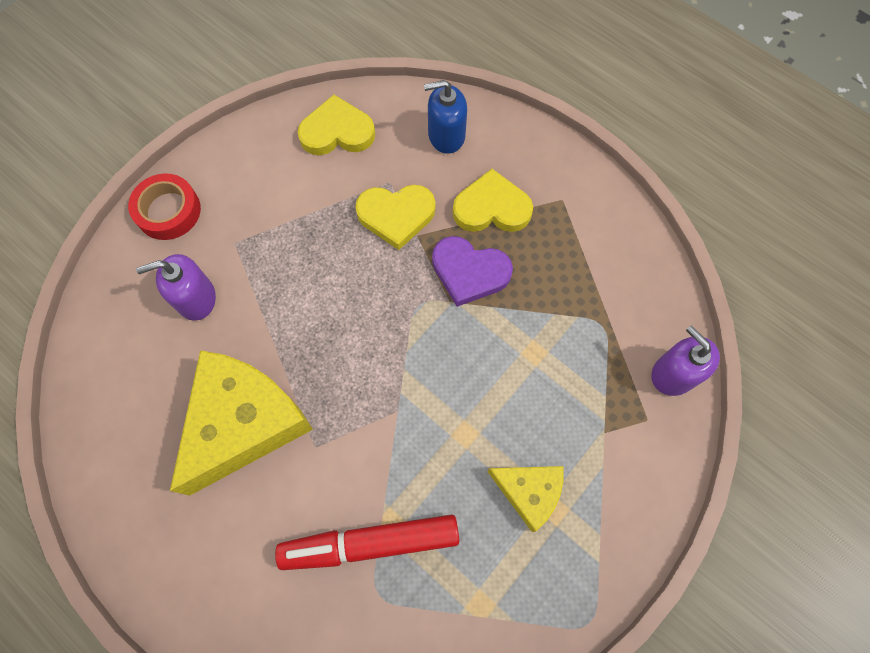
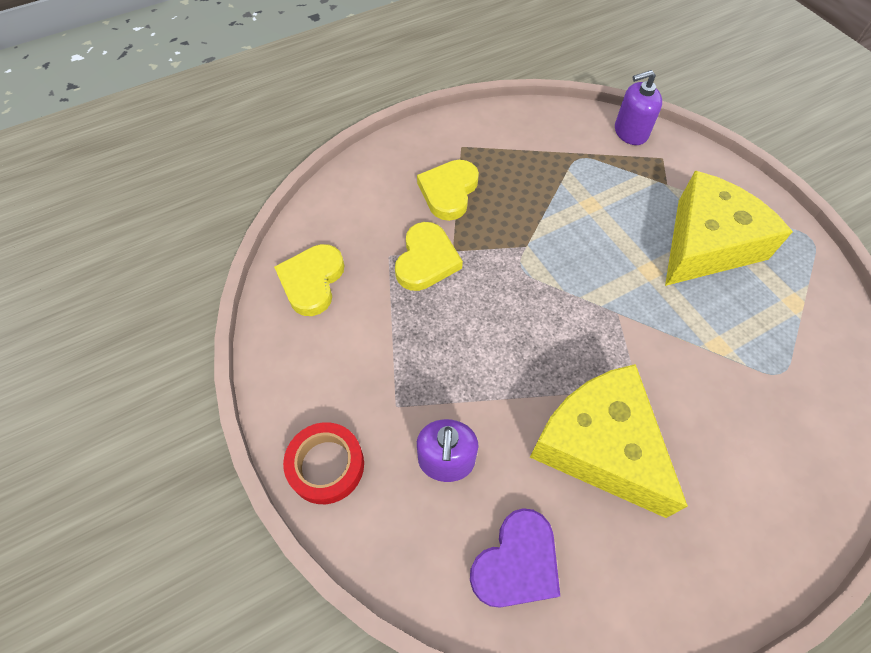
camera: 70 degrees left, 10 degrees down
(370, 543) = (734, 367): red marker -> none
(446, 135) = (361, 201): blue soap dispenser -> none
(469, 272) = (503, 224): purple heart -> purple heart (516, 563)
(529, 492) = (706, 244): yellow cheese -> yellow cheese, size x1.89

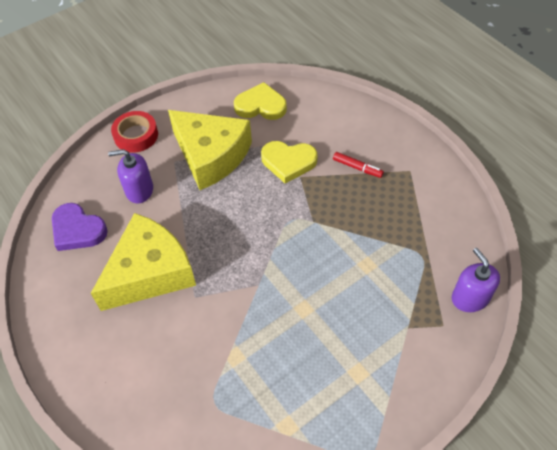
camera: 85 degrees right, 5 degrees down
(449, 192) = (357, 168): yellow heart -> red marker
(706, 244) = (341, 356): yellow cheese -> yellow cheese (211, 155)

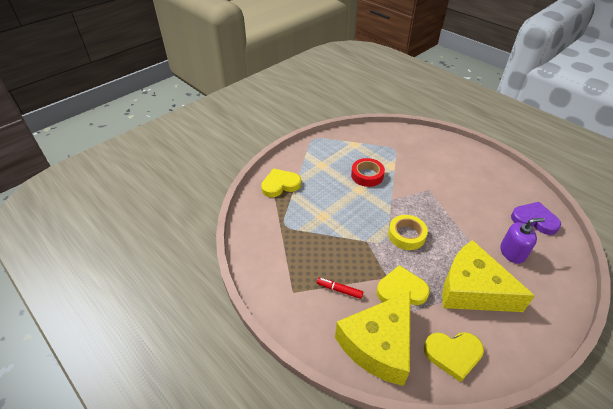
camera: 170 degrees right, 10 degrees down
(136, 135) = (554, 304): red tape -> red tape (367, 175)
(150, 272) = (465, 200): yellow cheese -> yellow cheese (379, 344)
(258, 225) = (406, 235): none -> yellow tape
(432, 333) = (280, 185): none -> yellow heart
(470, 298) = (255, 204): purple soap dispenser -> none

